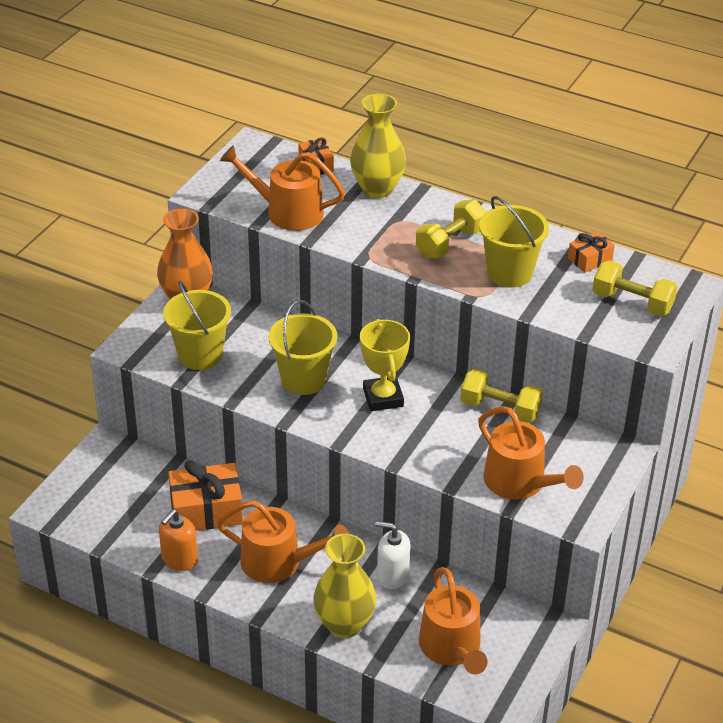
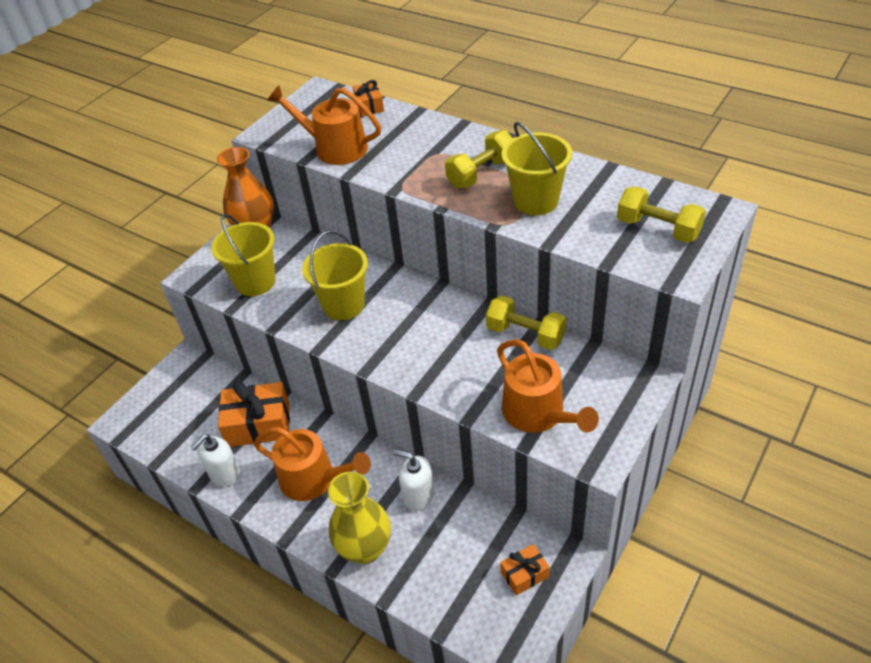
camera: 10 degrees right, 5 degrees up
(179, 559) = (224, 474): orange soap dispenser -> white soap dispenser
(377, 189) = (420, 125): yellow vase -> none
(383, 397) = (414, 323): yellow trophy -> none
(452, 648) = (467, 579): orange watering can -> none
(590, 259) = (617, 186): orange gift -> orange gift (524, 574)

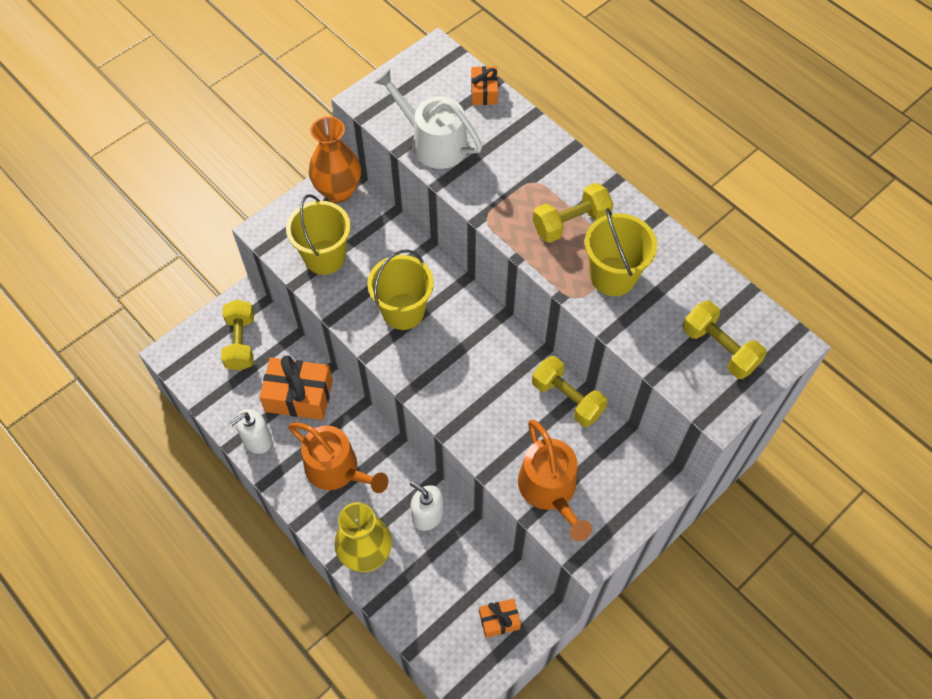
camera: 10 degrees right, 15 degrees up
(189, 394) = (241, 342): none -> yellow dumbbell
(335, 148) = (433, 143): orange watering can -> white watering can

